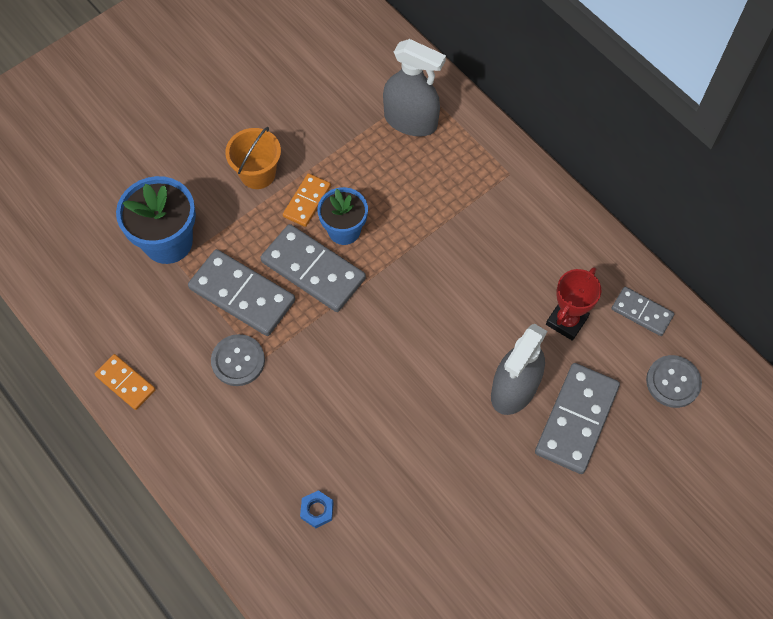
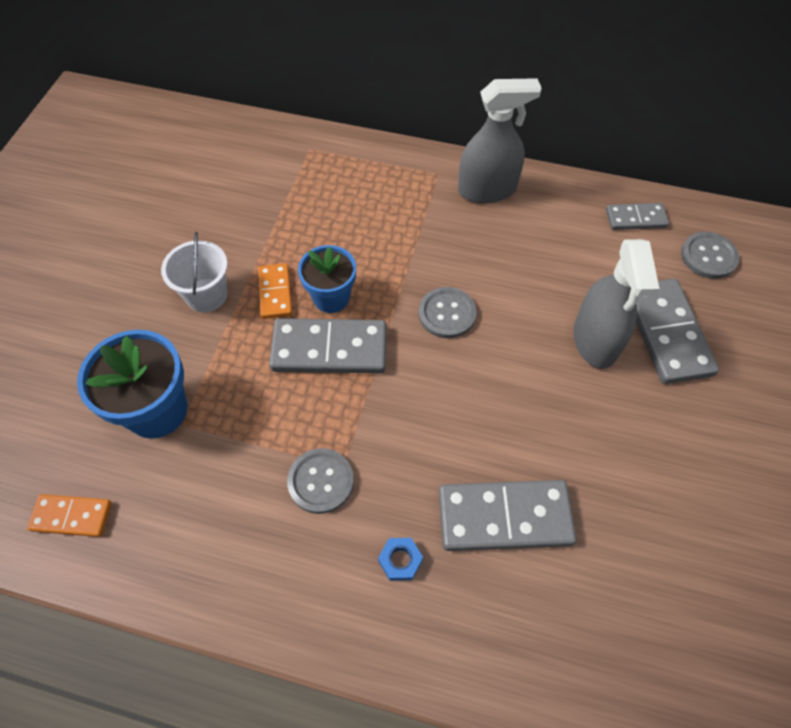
camera: 35 degrees left, 5 degrees down
(125, 383) = (212, 587): orange domino -> orange domino (72, 516)
(242, 294) = (275, 414): grey domino -> grey domino (504, 517)
(257, 173) = (207, 295): orange bucket -> white bucket
(317, 510) = (520, 578): blue nut -> blue nut (400, 560)
(410, 121) = (319, 177): grey spray bottle -> grey spray bottle (487, 190)
(419, 296) = (447, 314): none -> grey button
(566, 321) = (586, 259): red trophy -> none

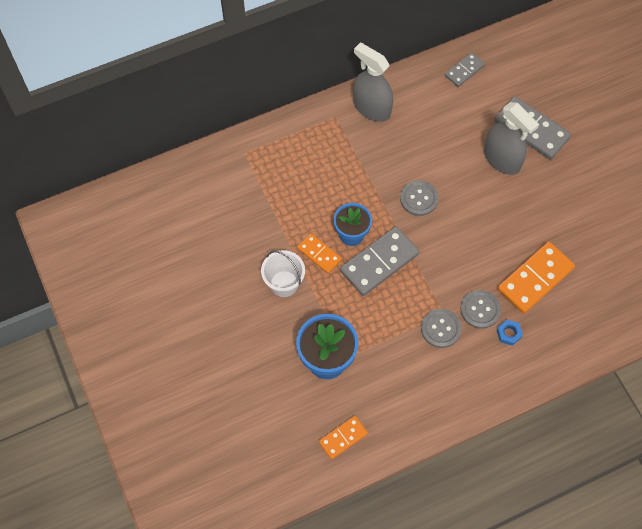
camera: 40 degrees left, 5 degrees up
(487, 190) = (372, 108): grey spray bottle -> grey spray bottle turned 90 degrees counterclockwise
(504, 517) = (535, 279): grey domino -> orange domino
(708, 256) = (517, 69): grey button -> grey button (480, 310)

